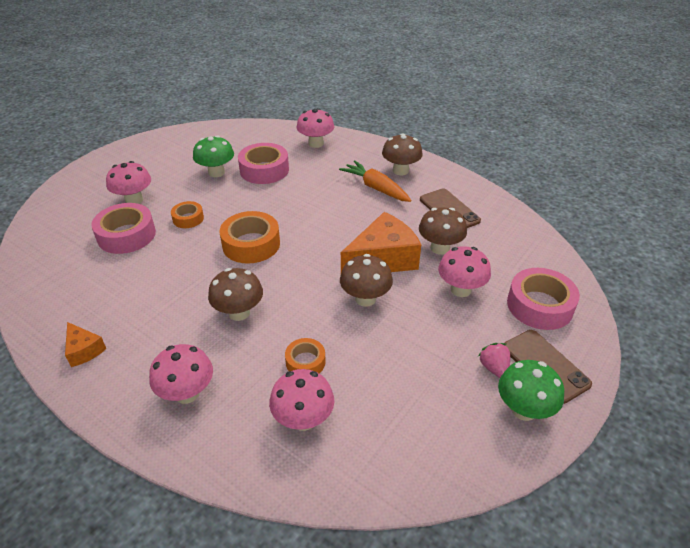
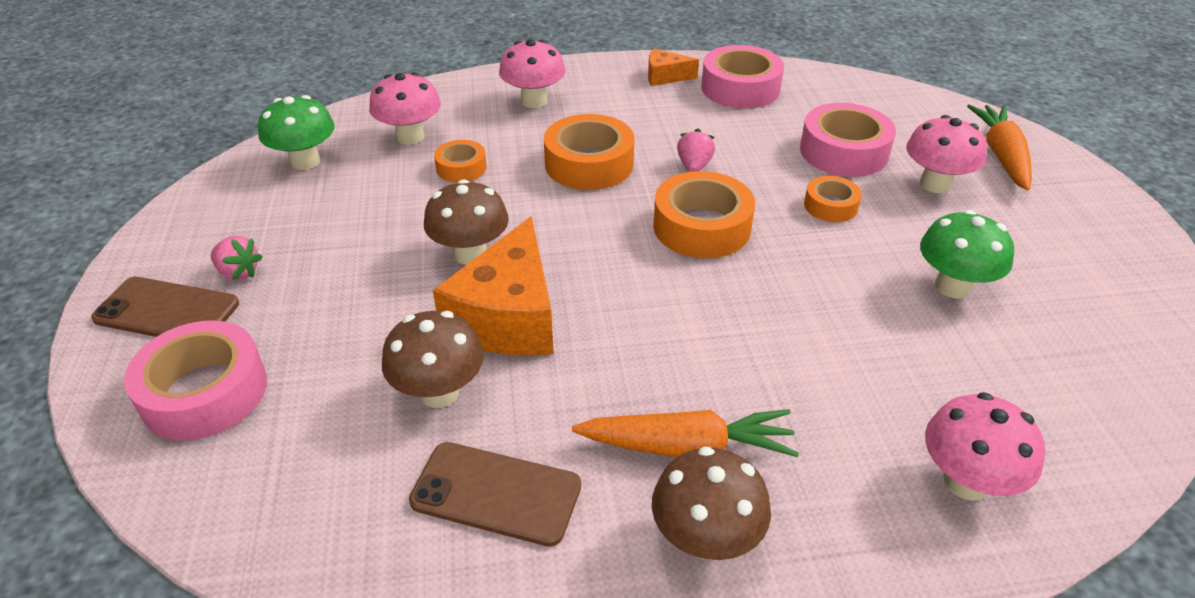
camera: 135 degrees right, 0 degrees up
(83, 192) = (1001, 155): none -> orange carrot
(197, 274) = (694, 166): none -> pink strawberry
(239, 312) = (589, 164): brown mushroom -> orange tape
(264, 170) = (909, 343): pink tape -> pink tape (740, 88)
(460, 289) = (349, 342): pink mushroom -> none
(524, 409) = (180, 252): green mushroom -> green mushroom (305, 161)

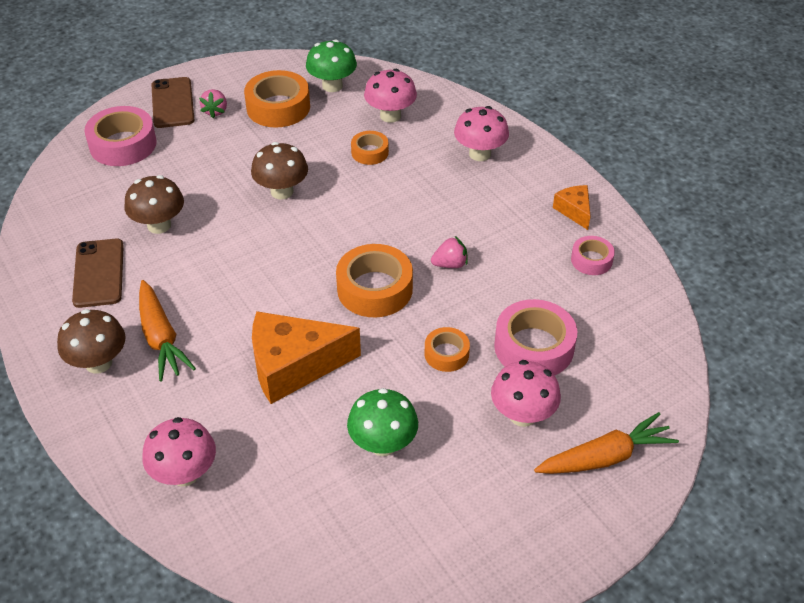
camera: 65 degrees right, 5 degrees up
(508, 316) = (232, 229): orange cheese -> orange cheese (294, 366)
(589, 164) = (415, 209): orange tape -> orange tape (278, 107)
(740, 88) = (591, 260): pink tape -> pink tape, size x0.56

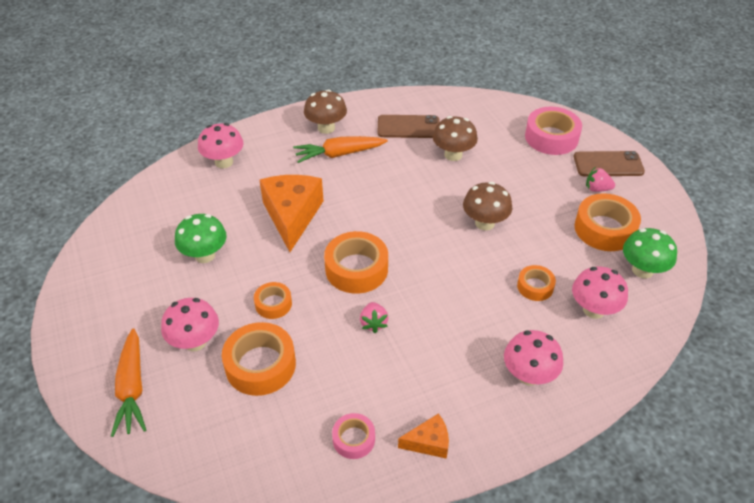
camera: 100 degrees right, 0 degrees up
(534, 347) = (260, 365): pink tape -> orange tape

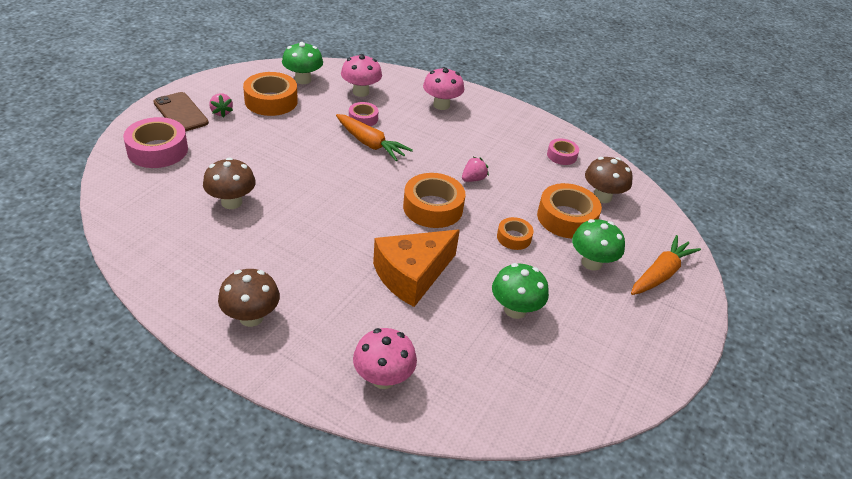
camera: 130 degrees left, 5 degrees down
(195, 342) = (591, 263): pink mushroom -> green mushroom
(339, 154) = (292, 284): orange carrot -> orange carrot (370, 144)
(408, 127) = (203, 249): brown phone -> none
(428, 442) = (528, 128): orange cheese -> none
(484, 223) = (315, 157): brown mushroom -> brown mushroom (602, 197)
(535, 286) = (363, 118): orange tape -> pink tape

